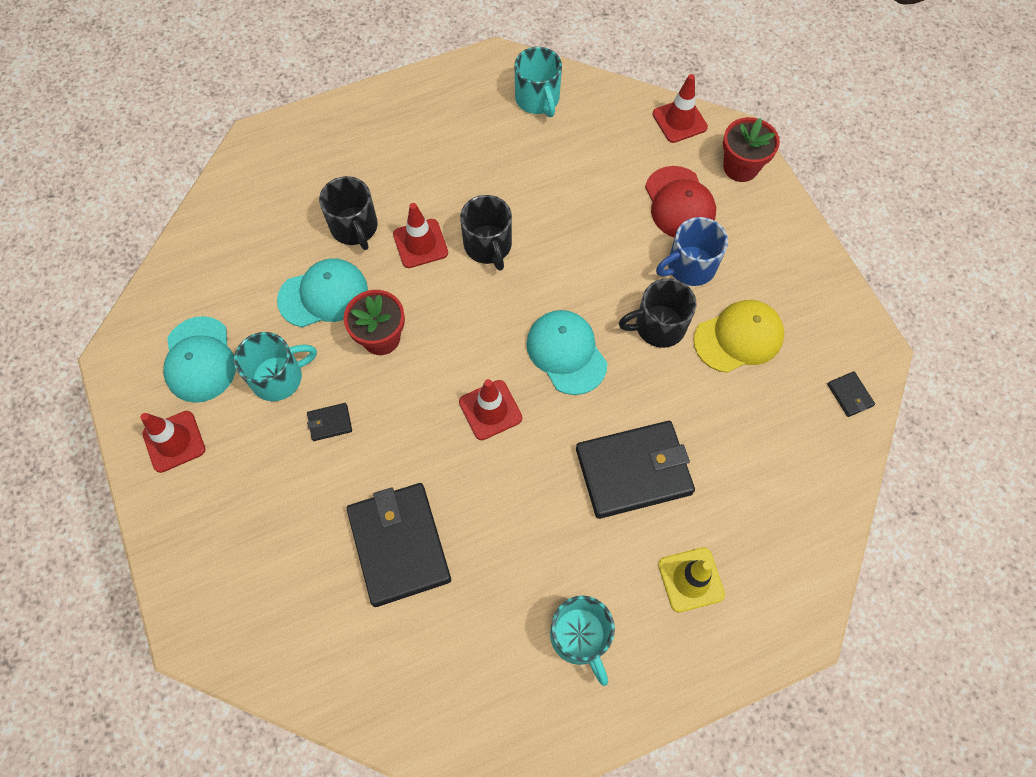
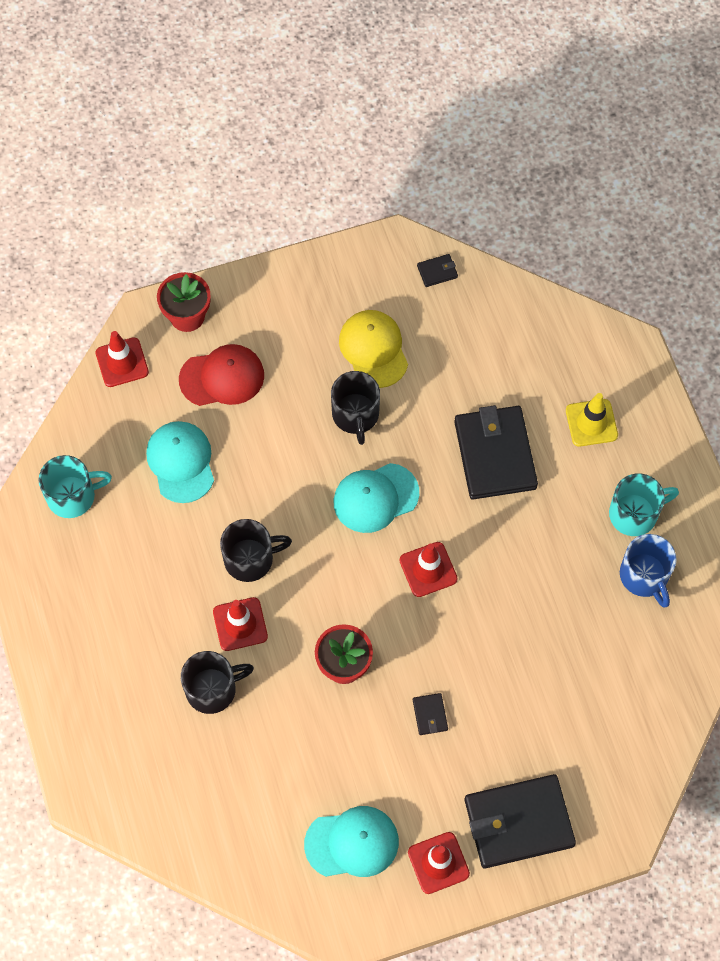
camera: 85 degrees left, 0 degrees up
(279, 377) = (378, 764): turquoise mug -> none
(323, 295) = (290, 721): turquoise cap -> turquoise cap (181, 462)
(399, 545) = (551, 655): black wallet -> black wallet (518, 822)
(689, 267) = (295, 379): blue mug -> blue mug (644, 576)

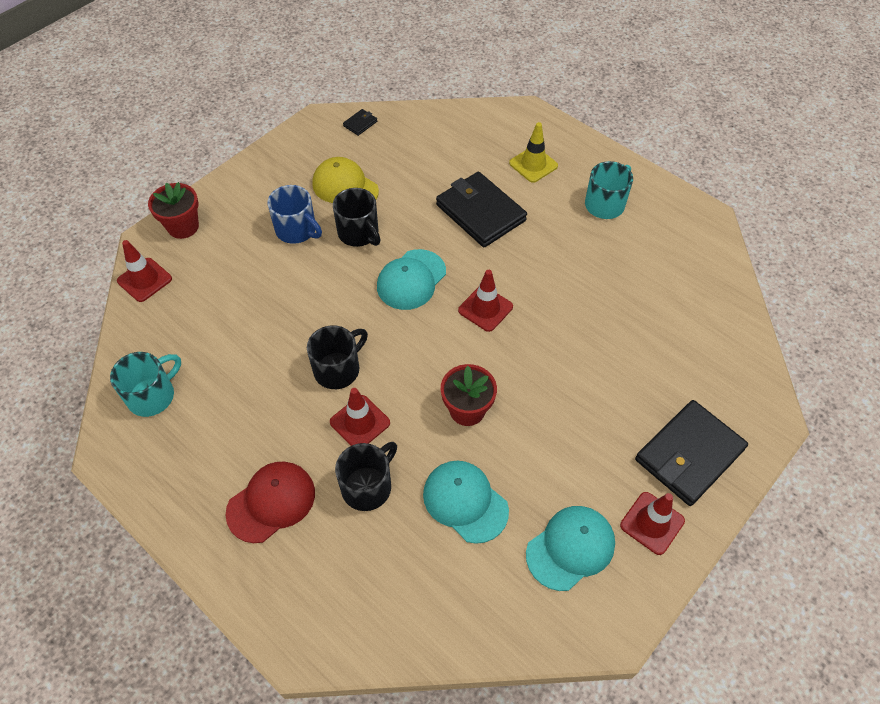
camera: 30 degrees left, 10 degrees down
(181, 462) = (236, 327): turquoise cap -> turquoise cap (465, 502)
(222, 377) = (236, 254): red cap -> red cap (271, 502)
(430, 715) = (561, 411): black wallet -> none
(644, 576) = (643, 239): blue mug -> blue mug (297, 230)

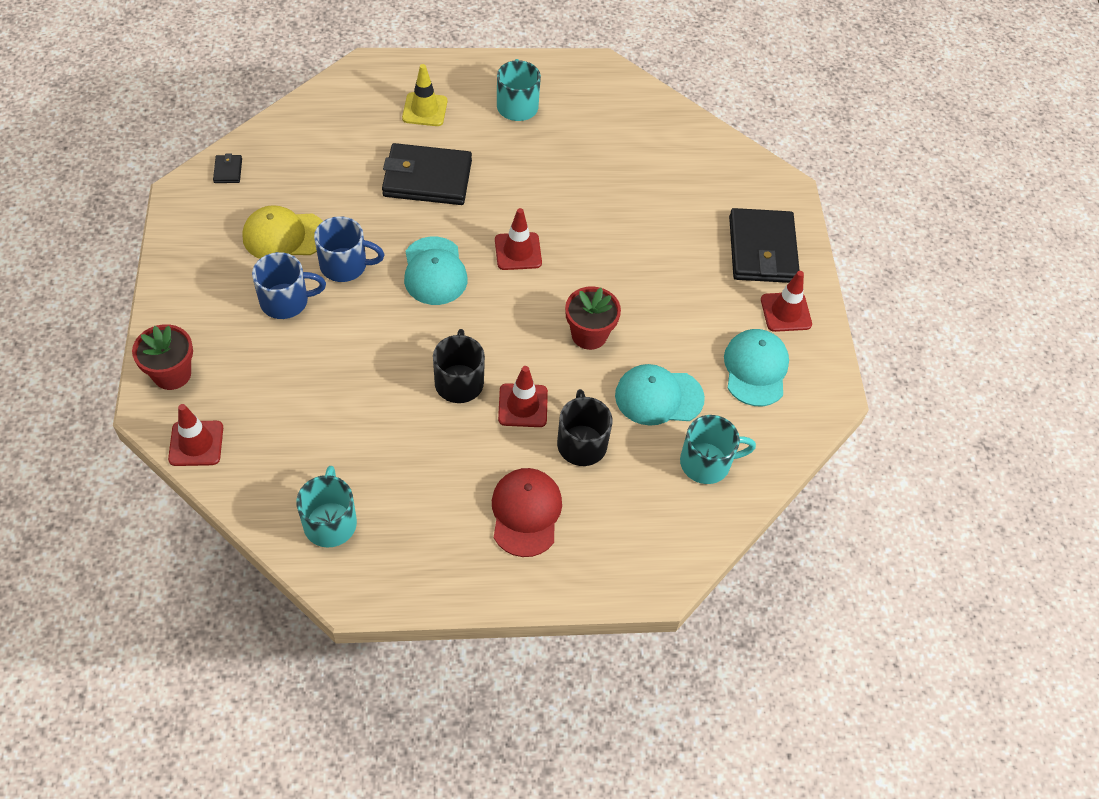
camera: 50 degrees left, 0 degrees up
(359, 233) = (345, 265): black mug -> blue mug
(442, 588) = (707, 463): none -> turquoise mug

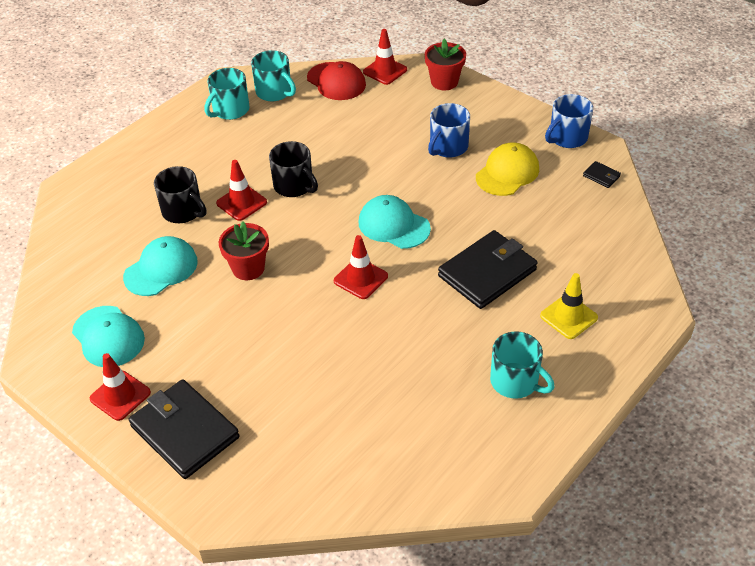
camera: 140 degrees right, 10 degrees down
(345, 265) = (448, 187): blue mug -> blue mug (567, 138)
(526, 513) = (177, 162): red cap -> red cap (336, 81)
(707, 463) = (92, 258): turquoise mug -> turquoise mug (230, 110)

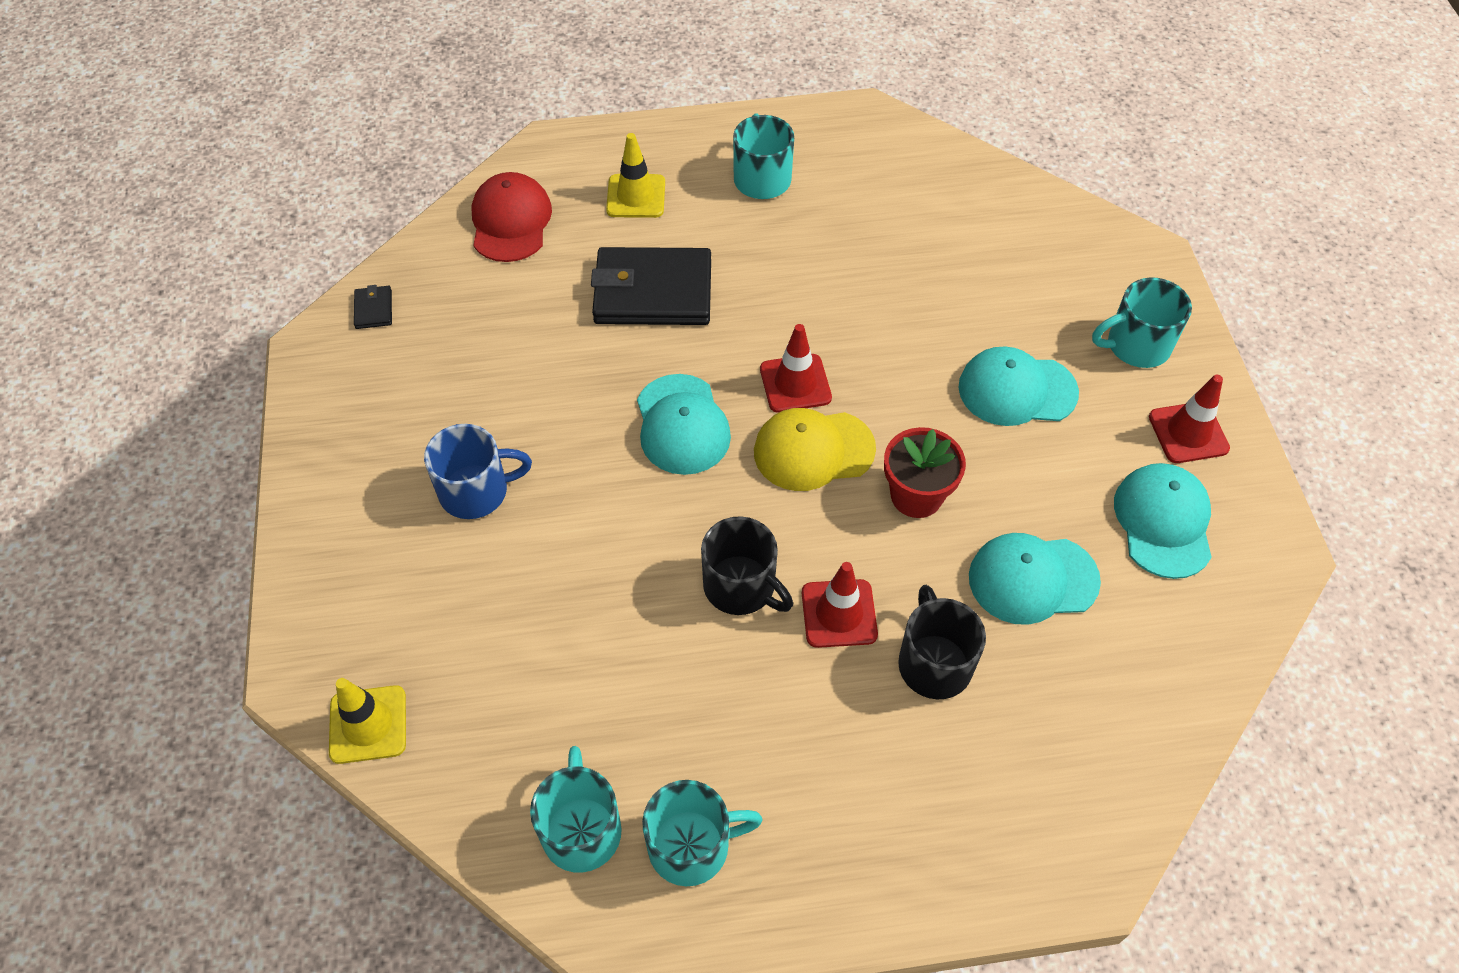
camera: 140 degrees left, 10 degrees up
(185, 432) = (1136, 345): black wallet -> turquoise mug
(238, 354) = (1017, 390): none -> turquoise cap
(294, 186) = (741, 587): black mug -> black mug turned 135 degrees clockwise
(336, 81) = (464, 766): red cap -> red cap (511, 221)
(385, 71) = (368, 724): red traffic cone -> yellow traffic cone
(444, 82) = (322, 619): red flower pot -> none
(507, 173) = (462, 395): yellow cap -> yellow cap (813, 450)
(567, 138) = (325, 388): blue mug -> none

